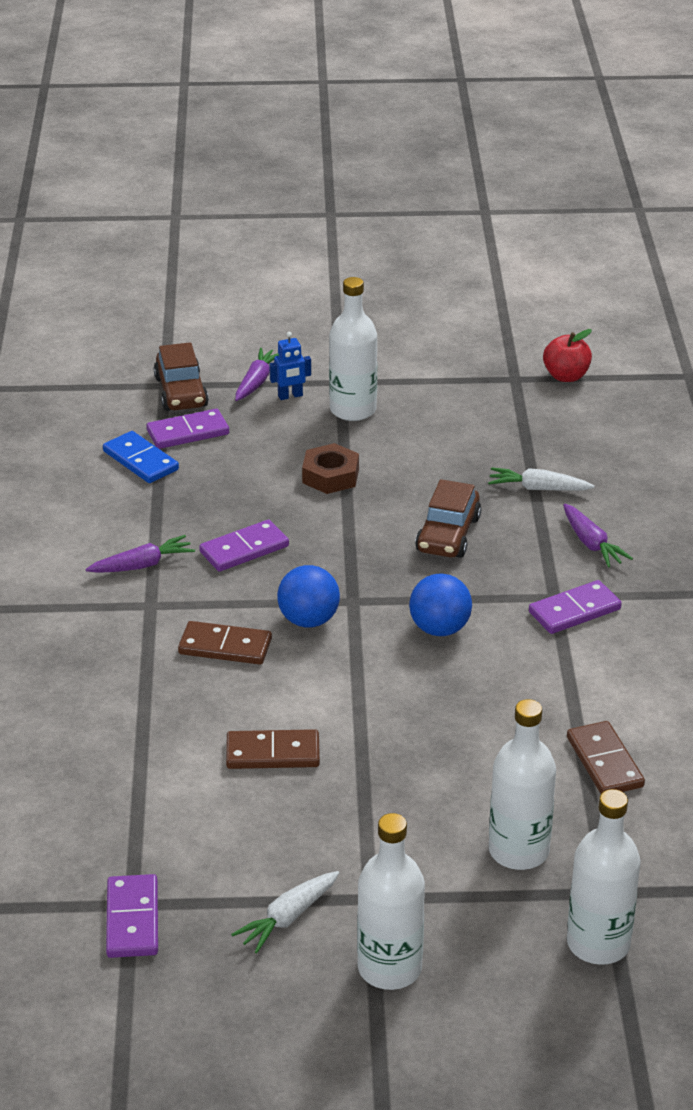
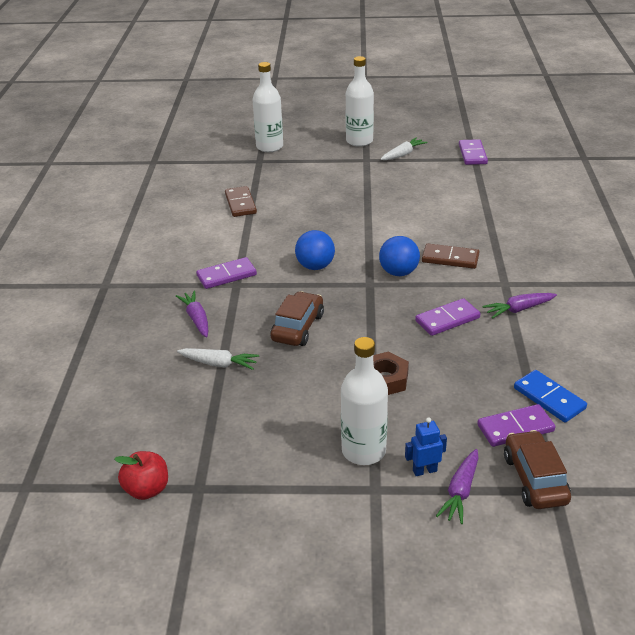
camera: 175 degrees left, 0 degrees up
(273, 753) = (415, 209): brown domino -> none
(518, 851) = (295, 173): white bottle -> none

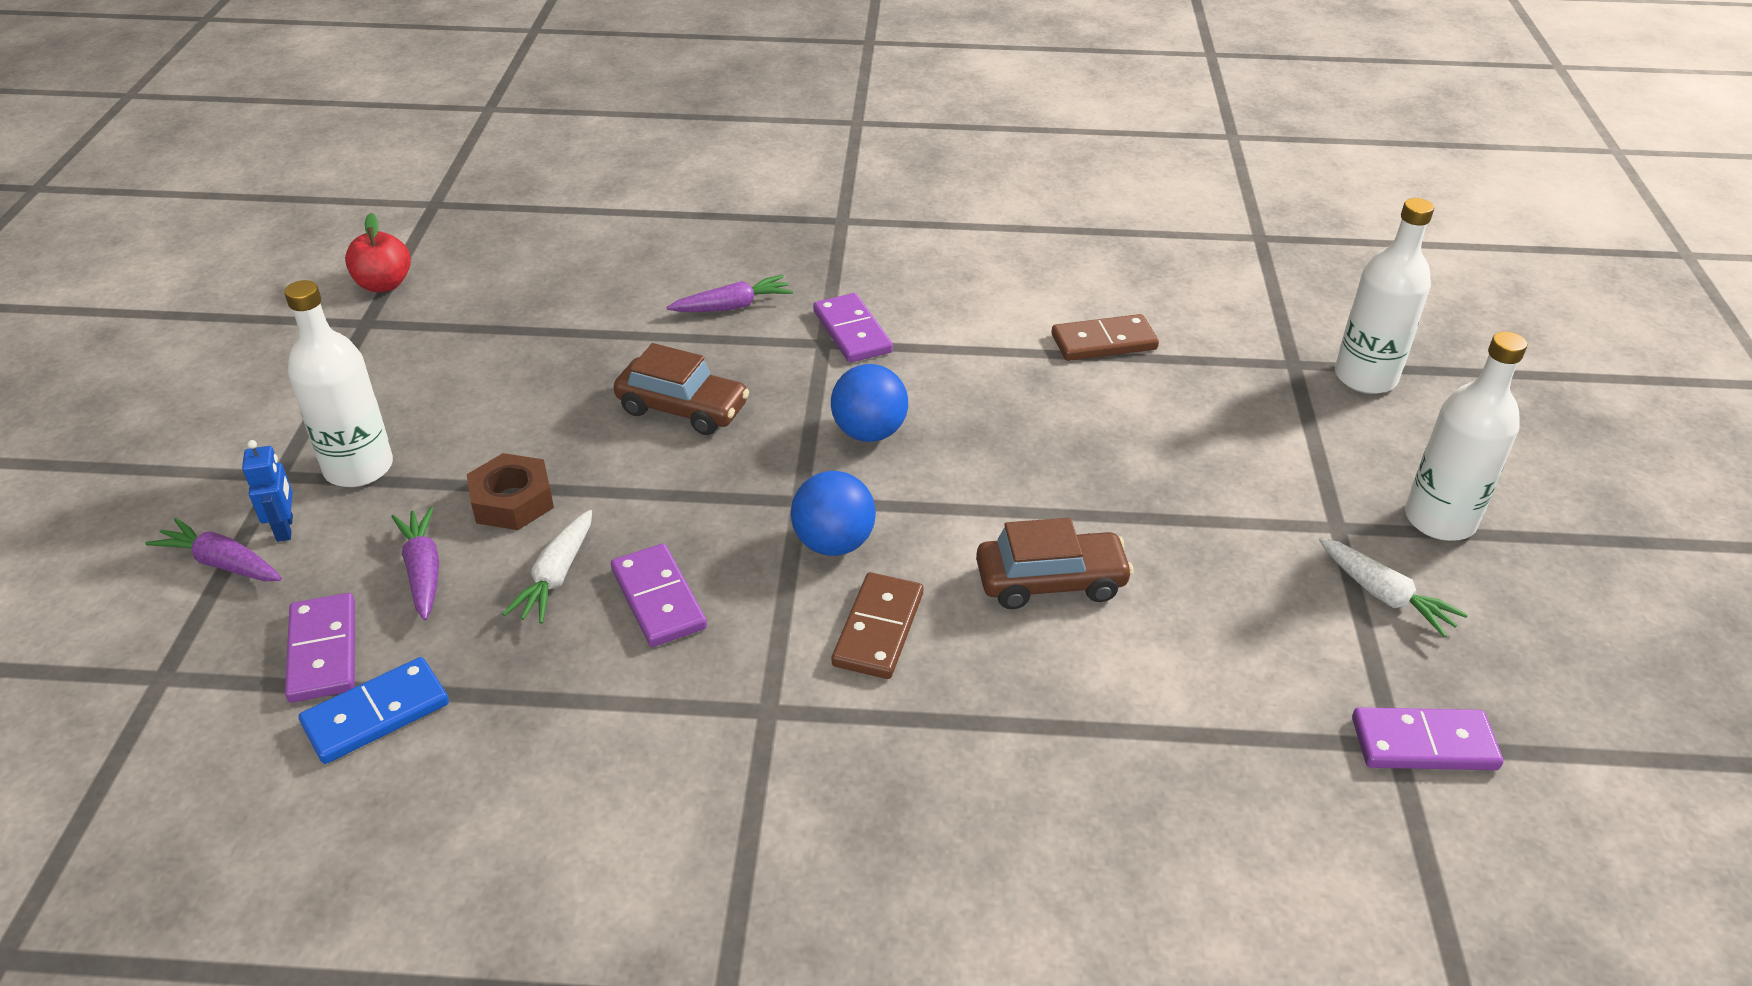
camera: 90 degrees right, 5 degrees up
(219, 364) = (612, 331): white carrot -> white carrot (556, 576)
(518, 309) = (666, 718): purple carrot -> purple carrot (423, 571)
(534, 479) = (198, 655): brown car -> brown car (1050, 581)

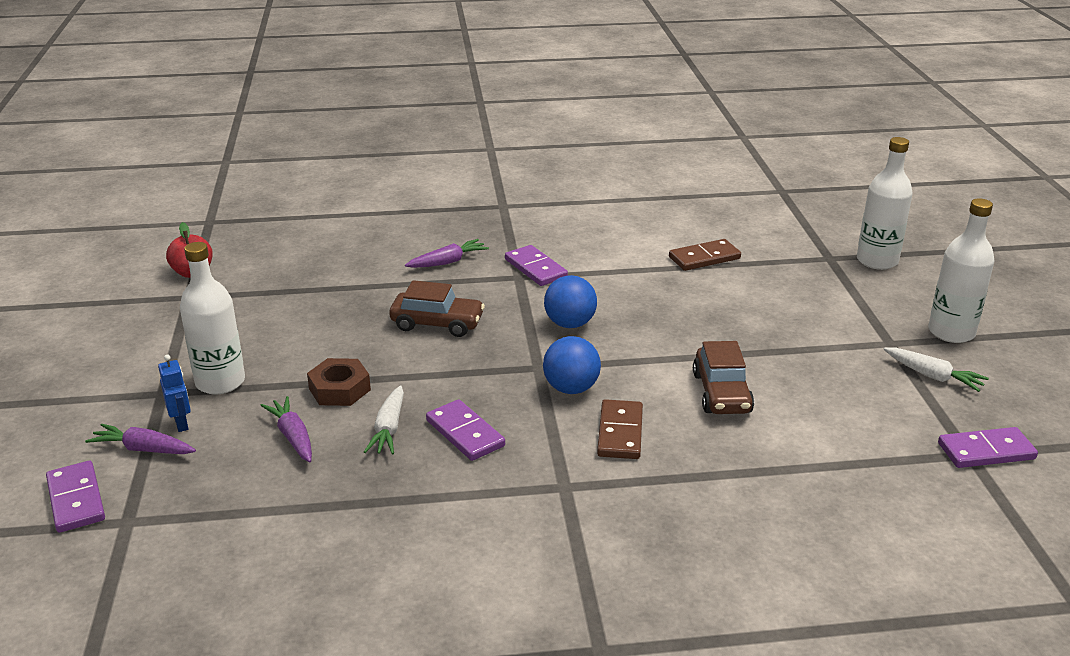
camera: 10 degrees left, 10 degrees down
(323, 651) = (240, 491): purple domino -> purple domino (76, 500)
(376, 714) = (294, 523): blue domino -> none
(1050, 581) = (722, 393): brown car -> brown car turned 105 degrees clockwise

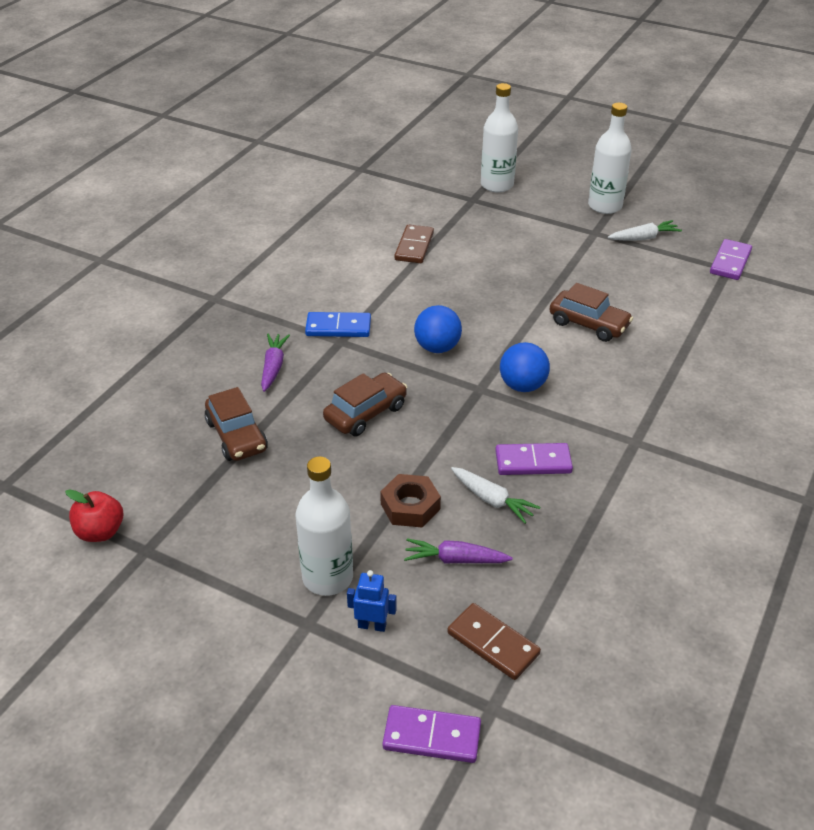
camera: 55 degrees left, 10 degrees up
(143, 449) = (390, 664): purple carrot -> none
(347, 280) = (237, 436): none -> brown car
(535, 268) = (338, 327): purple domino -> blue domino
(620, 432) = (595, 388): brown domino -> brown domino (493, 643)

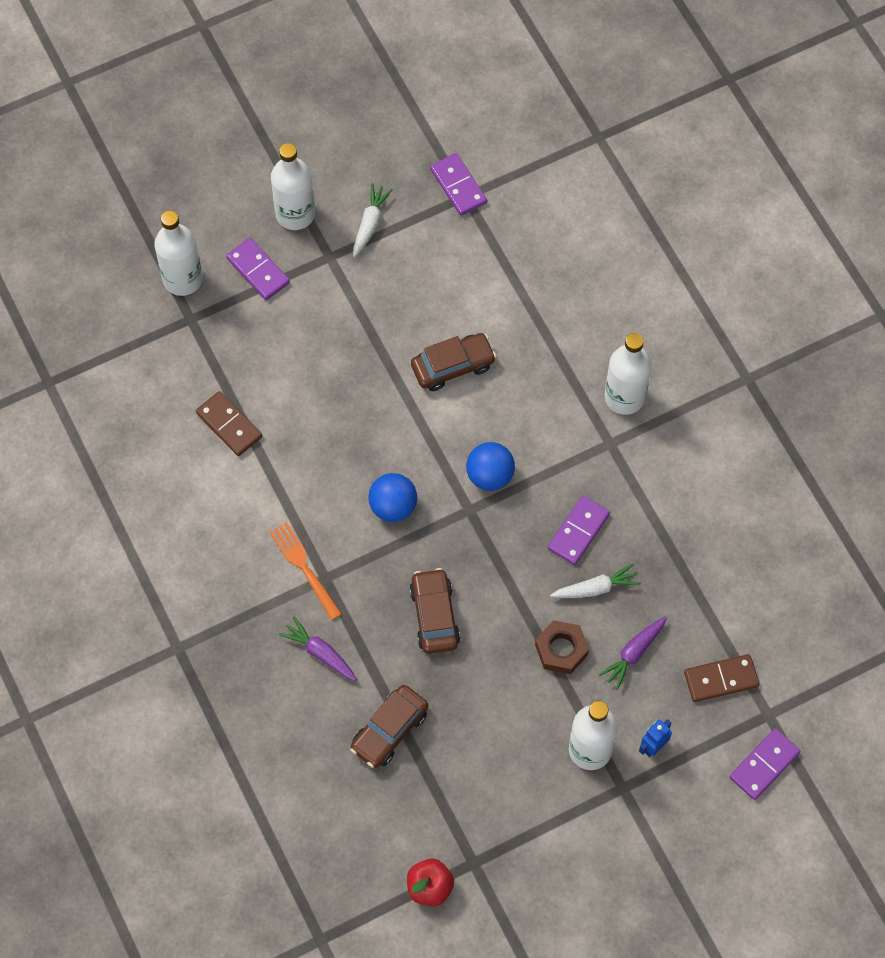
camera: 55 degrees left, 25 degrees up
(237, 436) = (389, 730): brown car -> brown car turned 120 degrees clockwise
(338, 327) = (304, 568): blue domino -> orange fork
(543, 209) = (258, 271): none -> purple domino
(687, 430) = (624, 397): none -> white bottle

